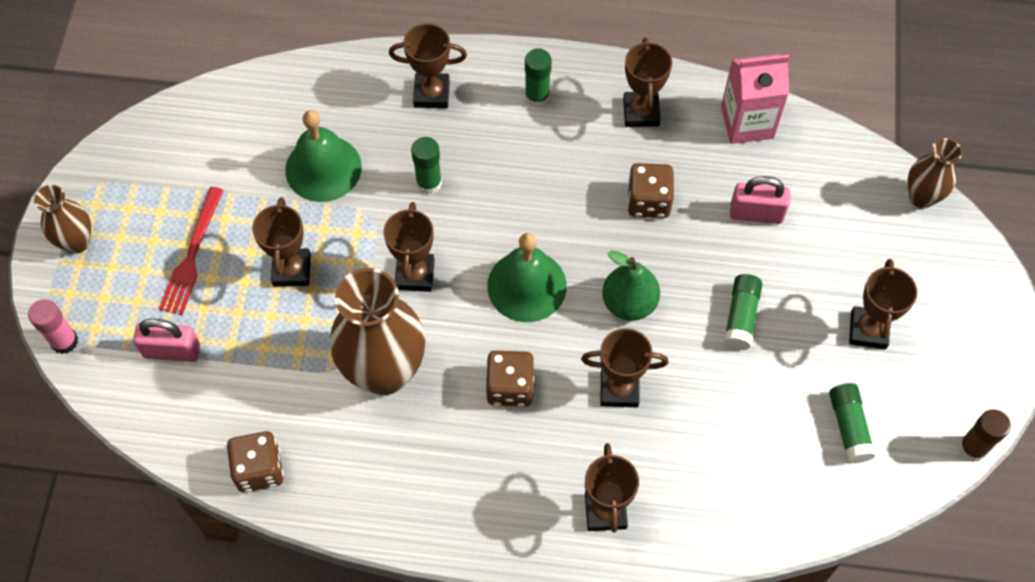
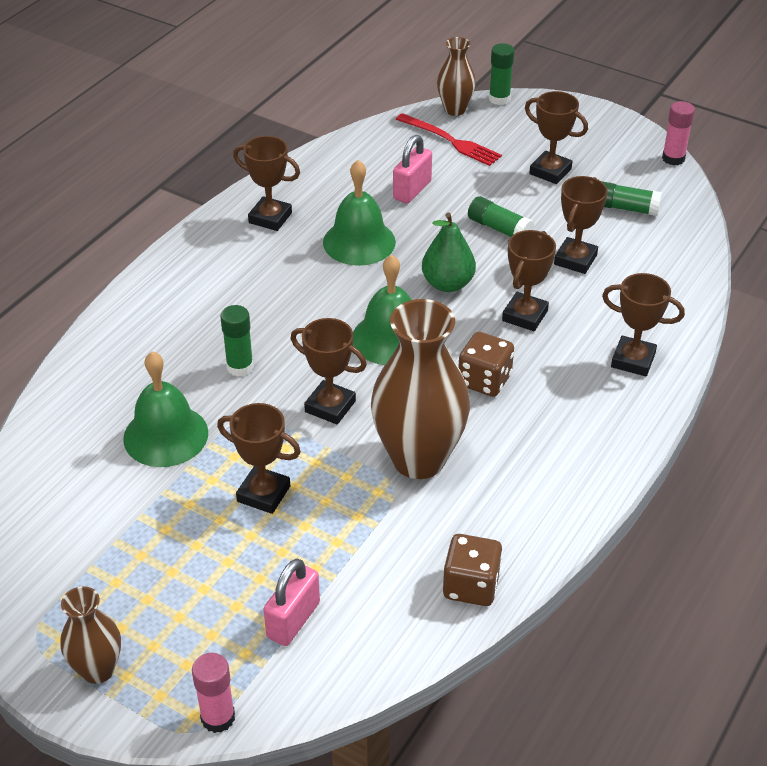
camera: 65 degrees left, 20 degrees down
(192, 255) = (189, 569): red fork -> red fork (450, 141)
(431, 93) = (145, 335): brown trophy -> brown trophy (575, 260)
(537, 97) = (205, 271): green glue stick -> green glue stick (499, 99)
(648, 201) = (359, 242): brown dice -> green bell
(747, 122) = (325, 167): pink carton -> none
(972, 448) = (673, 158): brown glue stick -> pink glue stick

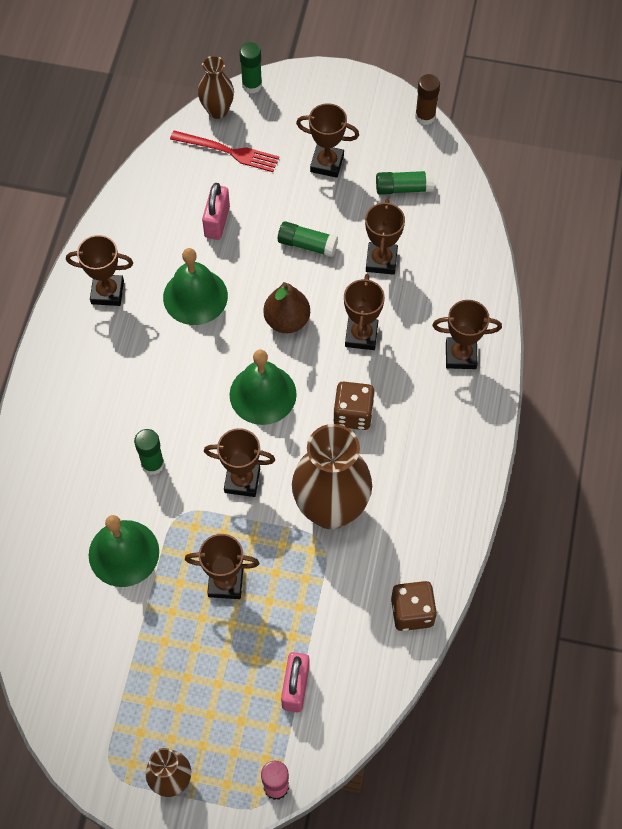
camera: 20 degrees left, 20 degrees up
(447, 284) = (287, 320): green pear -> brown pear
(673, 158) = (425, 116): pink glue stick -> brown glue stick

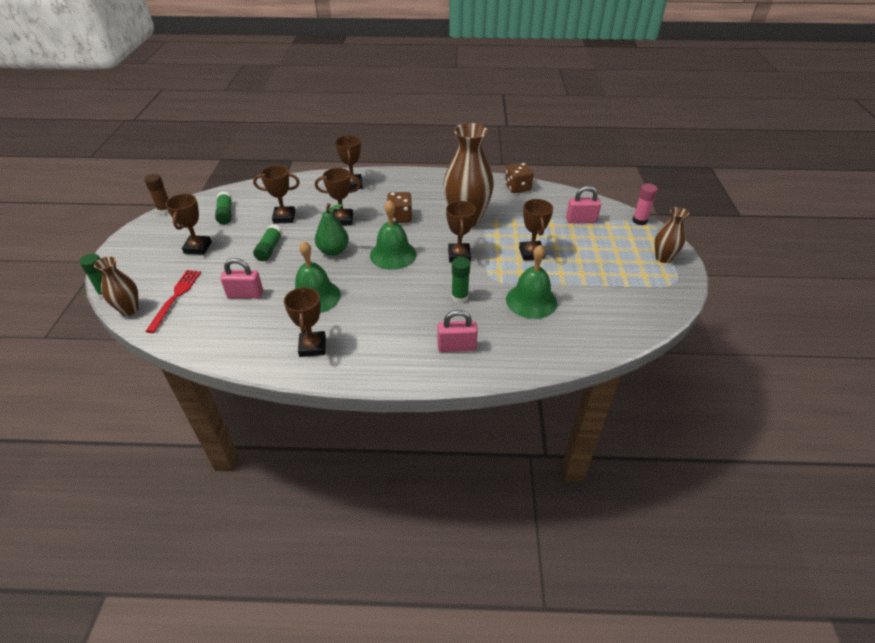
camera: 100 degrees left, 20 degrees down
(65, 444) = (456, 347): none -> pink padlock
(287, 320) = (333, 251): brown pear -> green pear

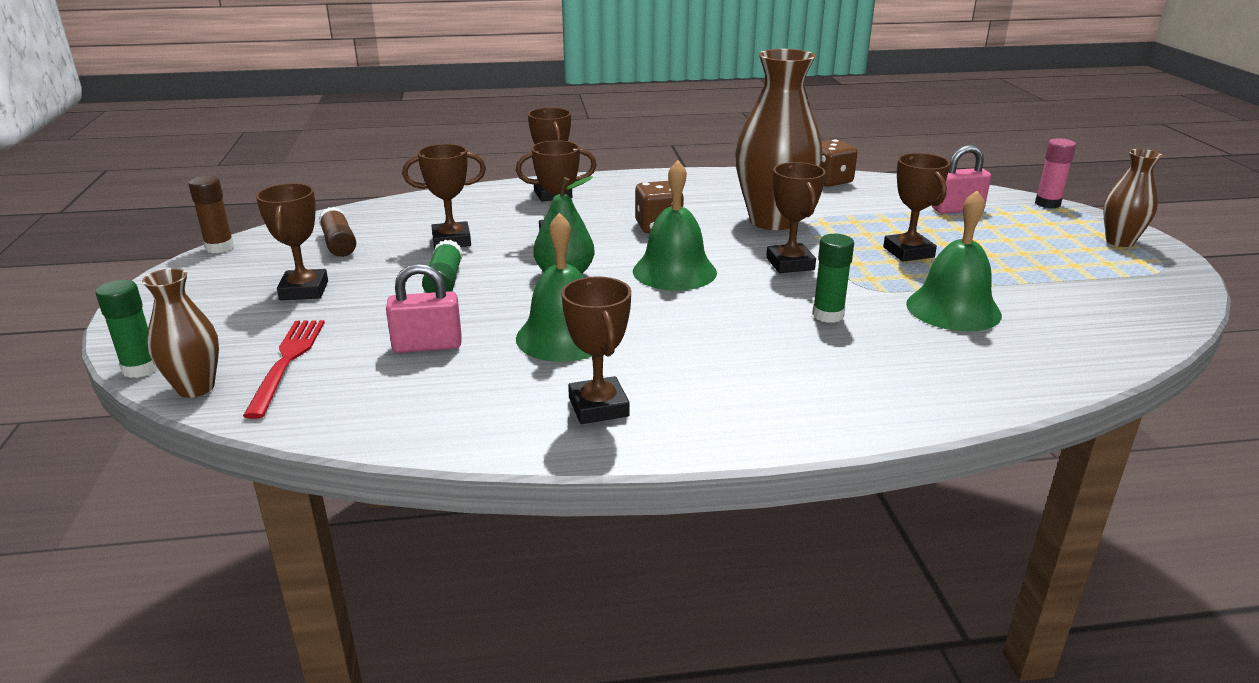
camera: 10 degrees left, 15 degrees down
(225, 214) = (339, 244): green glue stick -> brown glue stick
(456, 347) = (869, 380): pink padlock -> none

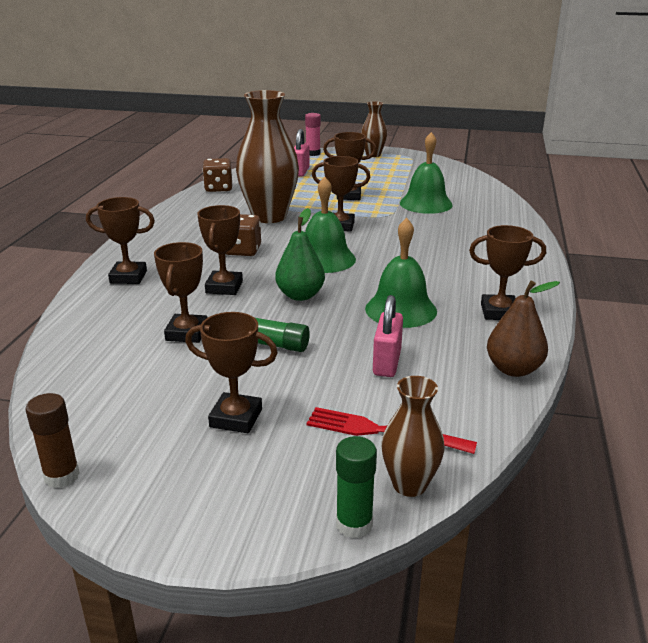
camera: 70 degrees left, 0 degrees up
(339, 244) = (134, 393): brown glue stick -> none
(438, 430) = (513, 369): none -> brown pear
(828, 315) = (415, 231): green glue stick -> none

